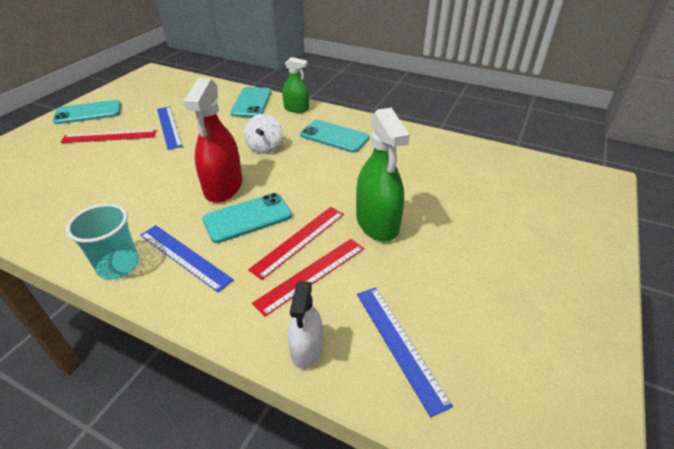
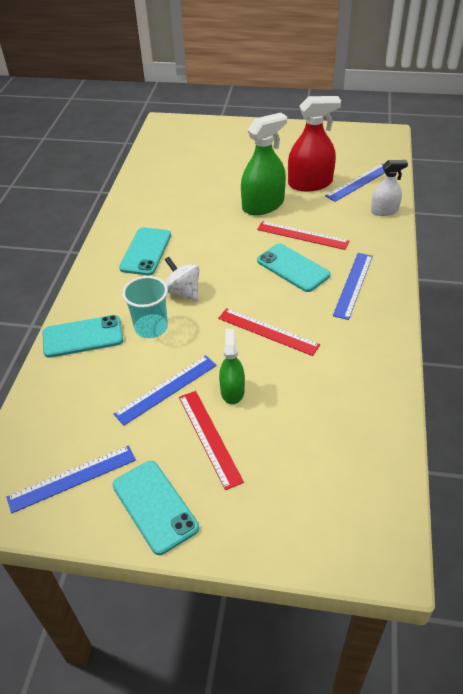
camera: 105 degrees left, 5 degrees up
(118, 266) = (384, 315): turquoise cup -> turquoise cup (151, 327)
(139, 92) = (72, 478): none -> blue ruler
(223, 187) = (260, 296): red spray bottle -> red spray bottle (310, 183)
(265, 147) = (183, 292): white spinning top -> white spinning top turned 120 degrees counterclockwise
(296, 109) = (91, 293): green spray bottle -> green spray bottle (232, 391)
(311, 274) = (330, 222): red ruler -> red ruler (268, 331)

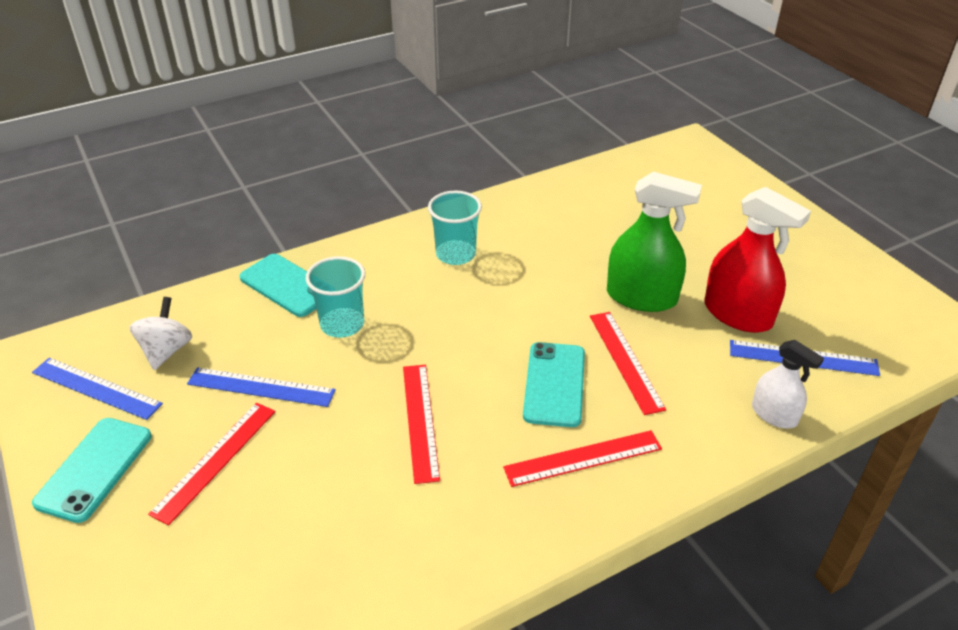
camera: 50 degrees right, 5 degrees down
(146, 251) = (455, 254): turquoise phone -> turquoise cup
(183, 292) = (420, 317): white spinning top -> white spinning top (166, 351)
(232, 391) = (299, 441): green spray bottle -> none
(353, 285) = (583, 458): blue ruler -> red ruler

